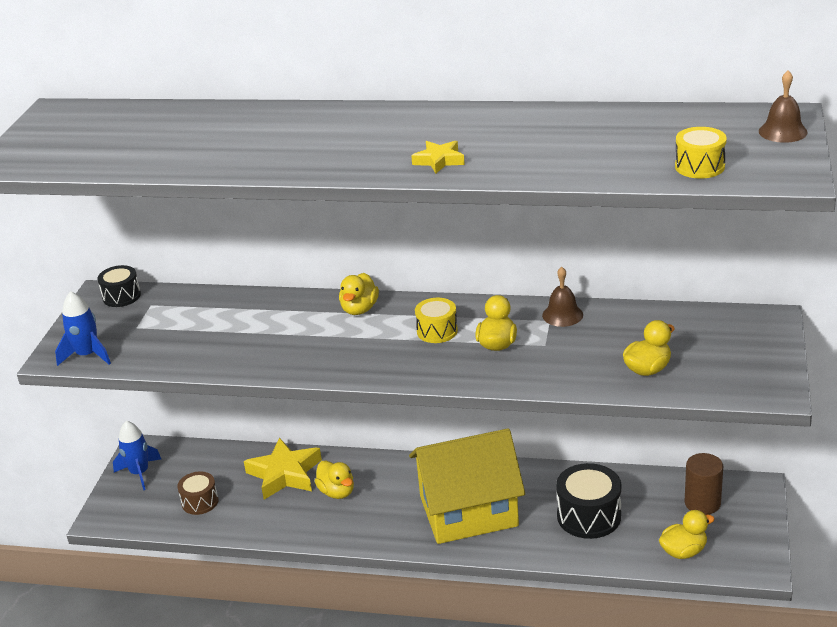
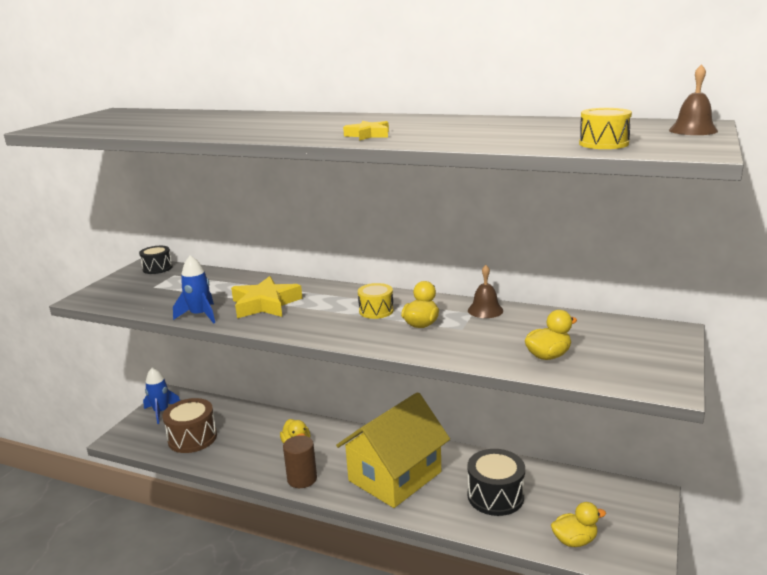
camera: 10 degrees right, 10 degrees down
(87, 355) = (106, 299): blue rocket -> blue rocket (200, 315)
(200, 502) = (192, 438): brown drum -> brown drum, size x1.65
(285, 474) = (264, 427): yellow star -> yellow star (265, 304)
(359, 309) = (323, 291): yellow duck -> none
(468, 511) = (395, 476): yellow house -> yellow house turned 45 degrees counterclockwise
(702, 503) = (600, 500): brown cylinder -> brown cylinder (302, 479)

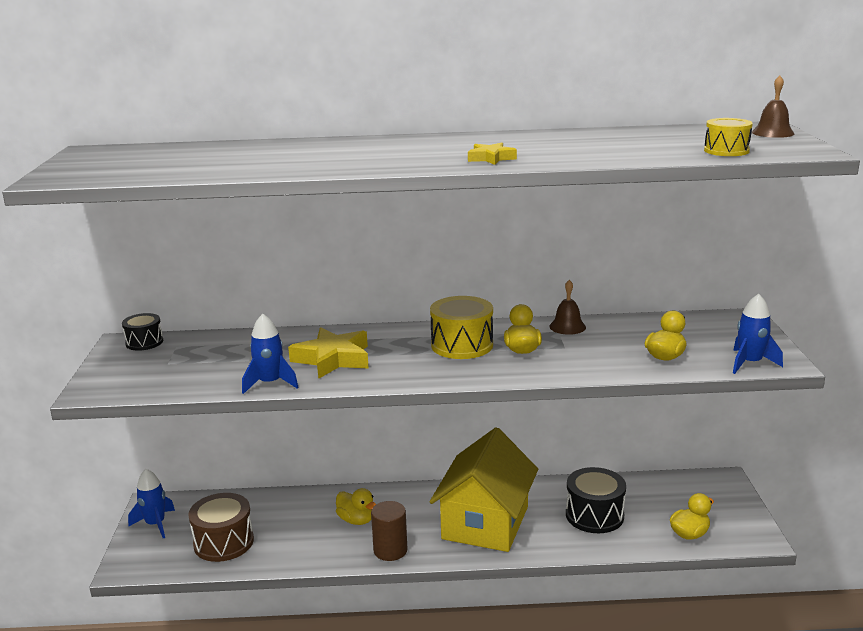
camera: 25 degrees left, 0 degrees up
(376, 311) = (462, 345): yellow drum -> yellow drum, size x1.65
(630, 379) = (750, 363): none -> blue rocket

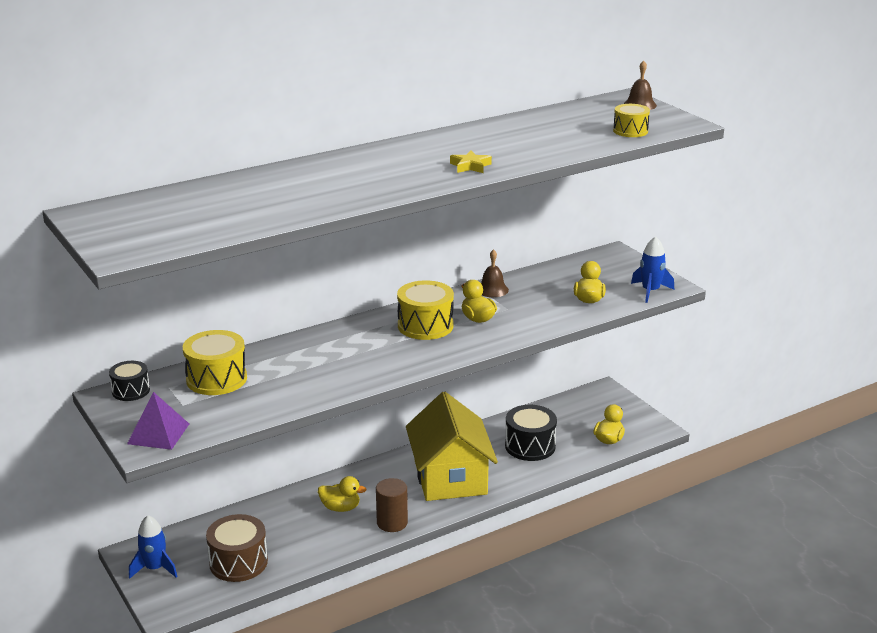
camera: 30 degrees left, 5 degrees up
(117, 382) = (158, 433): none -> purple pyramid
(221, 349) = (216, 379): none -> yellow drum
(270, 383) = (302, 398): blue rocket -> none
(333, 359) = (331, 364): yellow star -> none

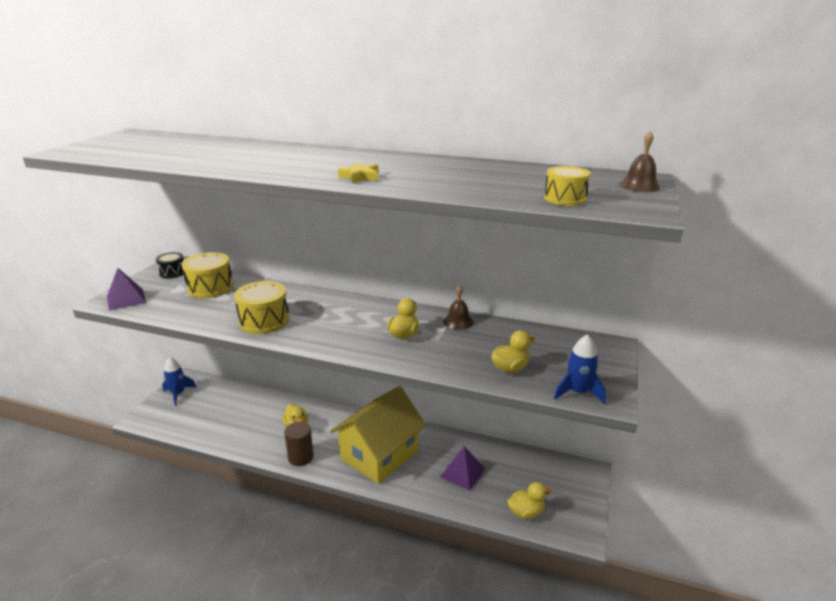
camera: 50 degrees right, 0 degrees up
(238, 562) = (206, 419): brown drum -> none
(425, 326) = (365, 320): yellow drum -> yellow drum (264, 321)
(530, 446) = (462, 472): black drum -> purple pyramid

